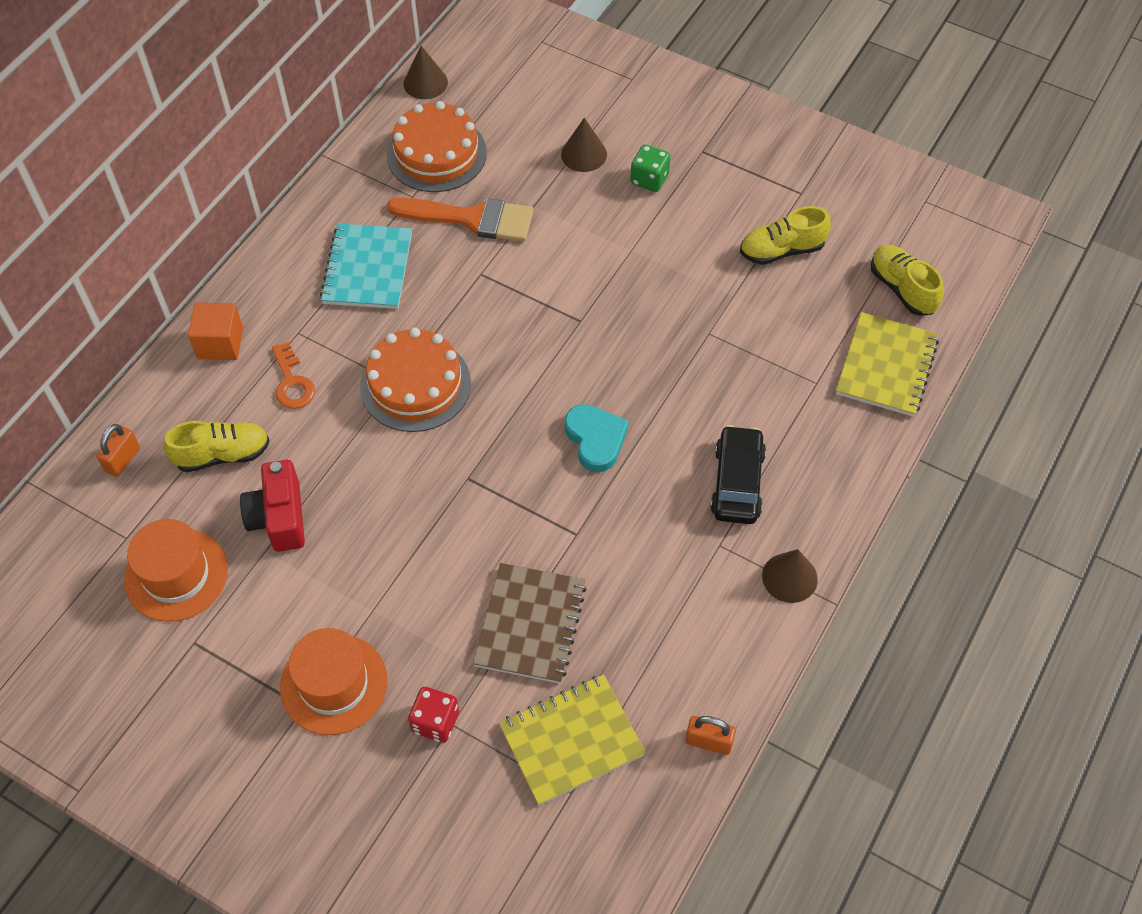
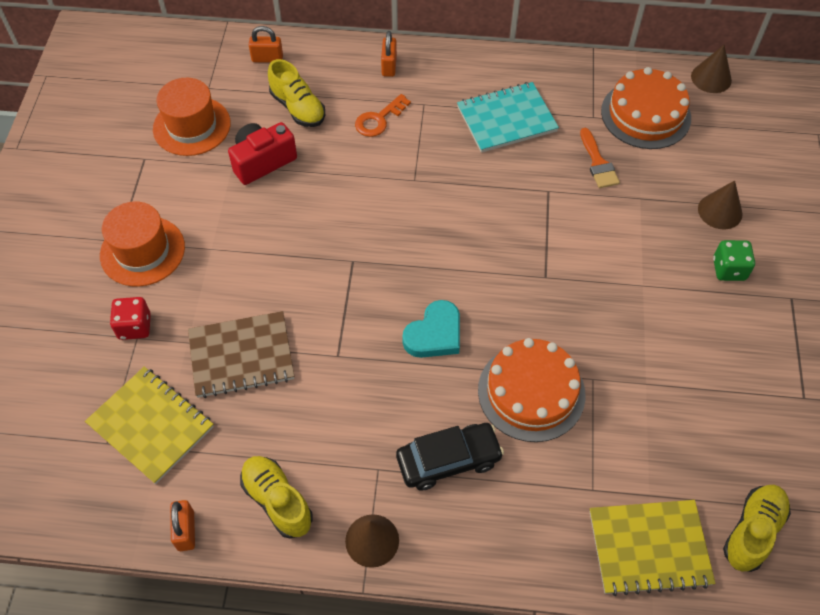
camera: 65 degrees right, 0 degrees up
(220, 343) = (389, 66): orange cube -> orange padlock
(415, 385) = (419, 193): orange cake -> orange cake (531, 392)
(472, 218) = (598, 163): orange brush -> orange brush, size x0.58
(781, 250) = (724, 405): yellow shoe -> yellow shoe (277, 501)

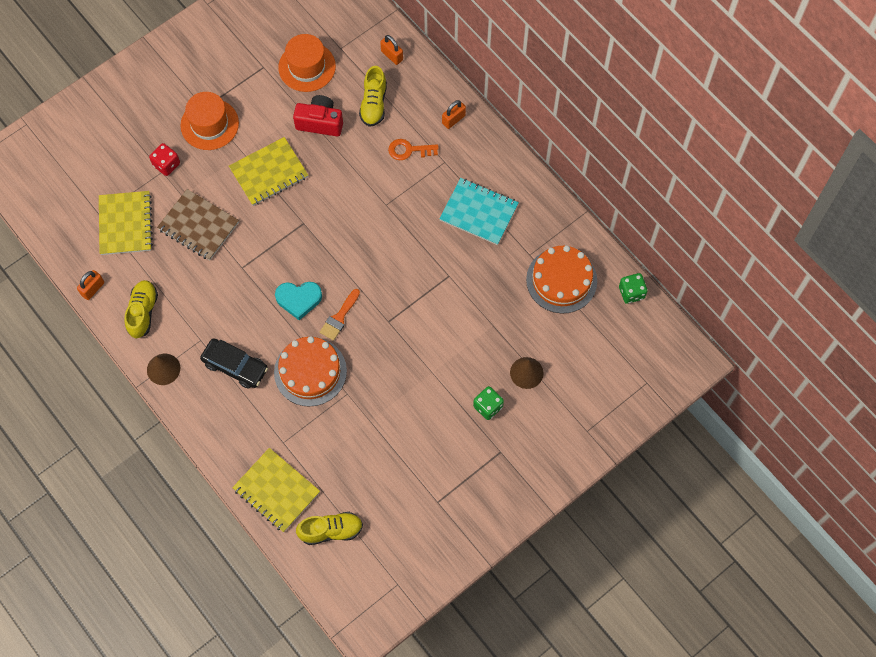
camera: 45 degrees right, 10 degrees up
(261, 245) = (269, 173): none -> yellow notebook
(598, 163) = (496, 284): orange brush -> orange brush (339, 317)
(711, 78) = (631, 292): brown cone -> green dice

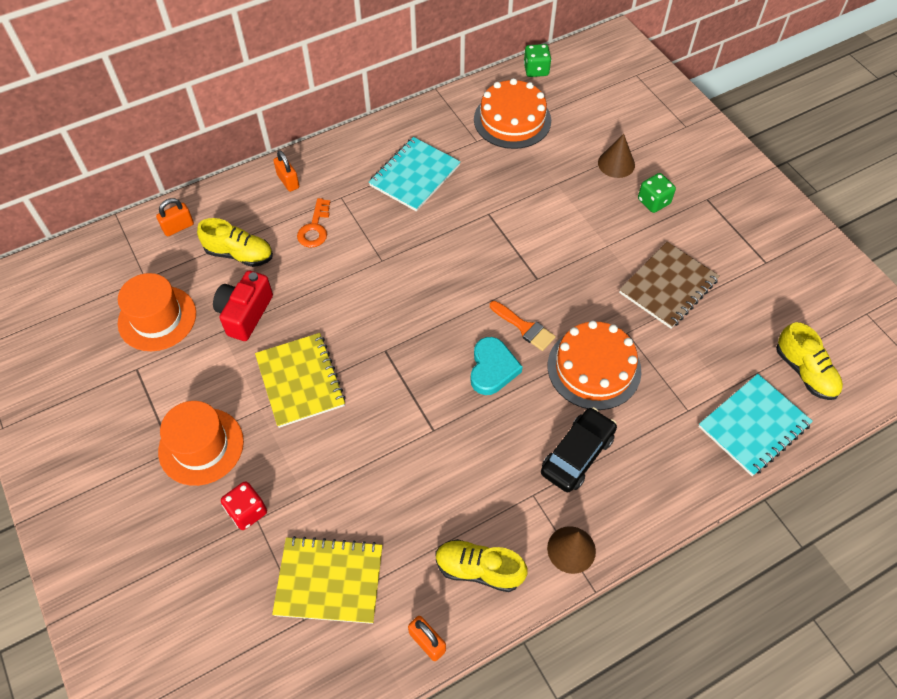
camera: 80 degrees left, 10 degrees down
(198, 226) = (358, 478): brown notebook -> brown notebook (668, 286)
(276, 491) = (754, 426): yellow notebook -> turquoise notebook
(331, 531) = (805, 372): yellow shoe -> yellow shoe turned 150 degrees clockwise

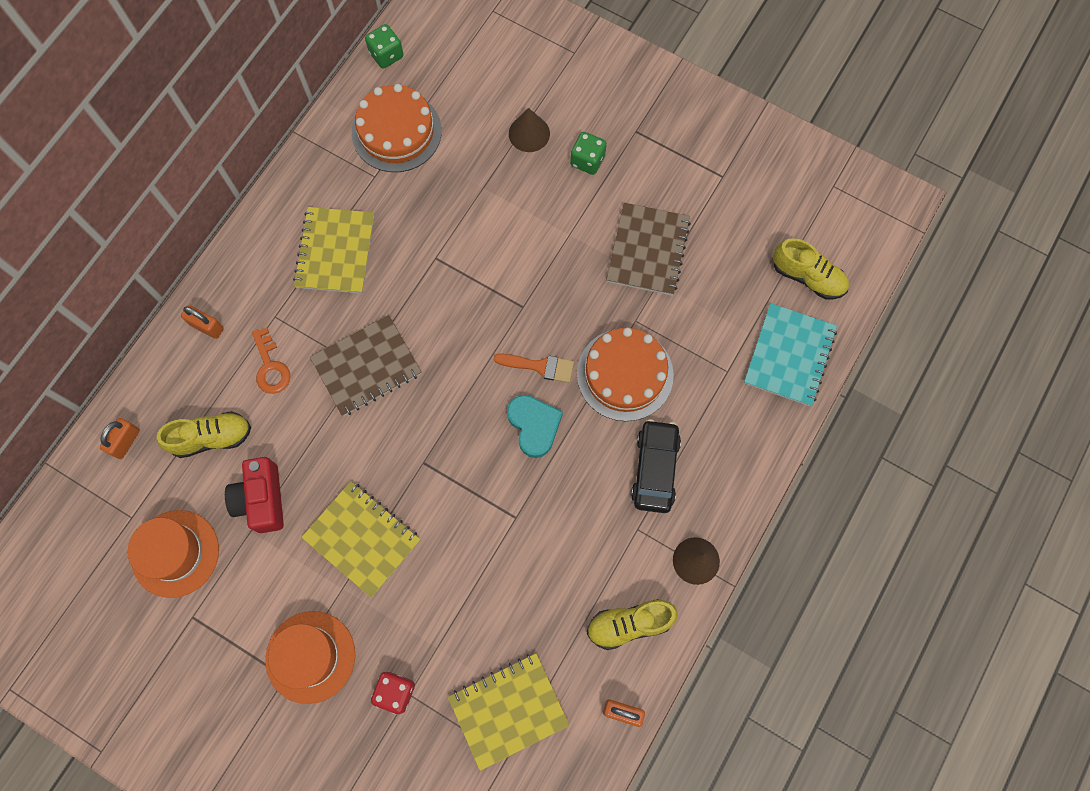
camera: 30 degrees left, 15 degrees up
(386, 262) = (367, 367): none -> brown notebook
(414, 175) = (335, 251): turquoise notebook -> yellow notebook

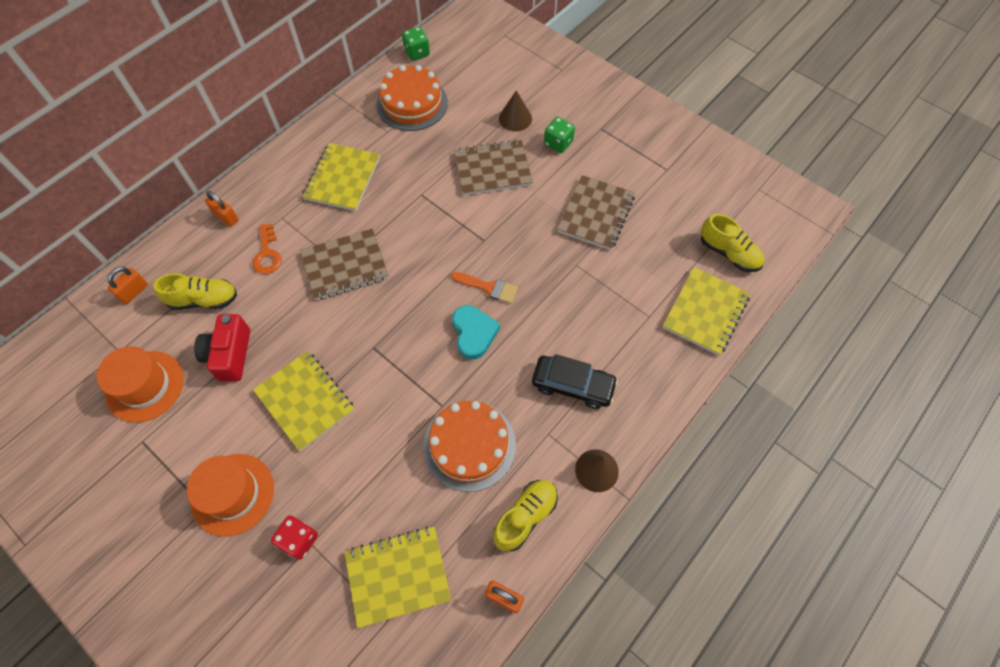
camera: 10 degrees right, 10 degrees down
(515, 209) = (492, 169): none -> brown notebook
(625, 374) = (559, 305): orange cake -> orange cake (469, 445)
(629, 624) = (525, 516): yellow shoe -> yellow shoe turned 135 degrees clockwise
(655, 469) = (572, 385): black car -> black car turned 90 degrees clockwise
(789, 356) = (705, 312): turquoise notebook -> yellow notebook

